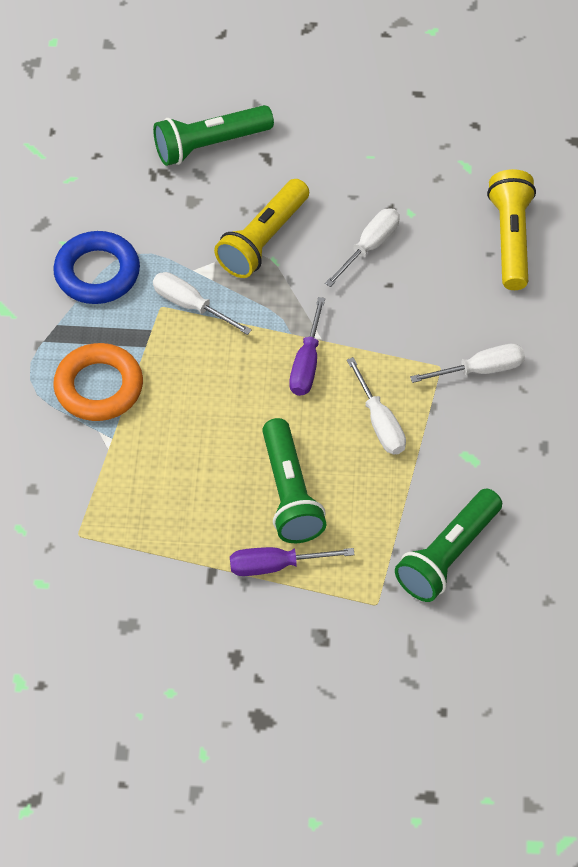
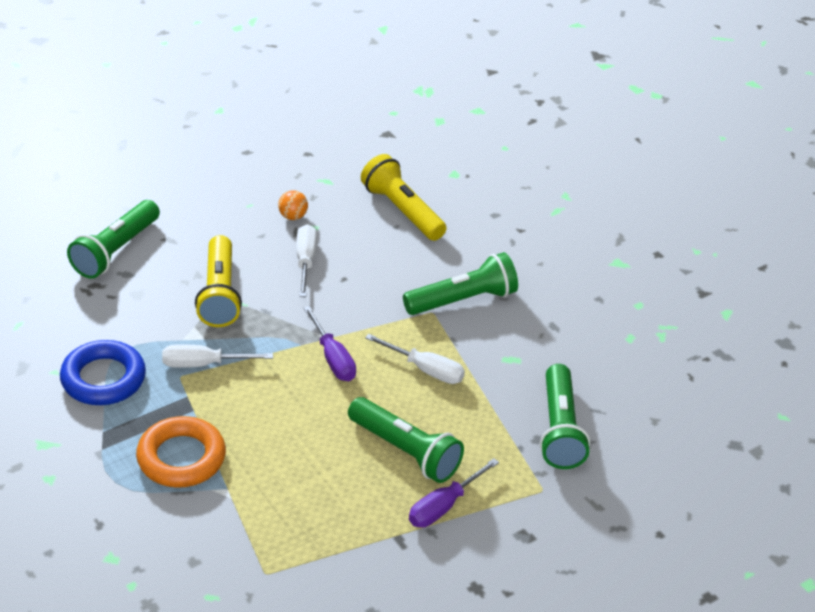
camera: 40 degrees left, 15 degrees down
(400, 190) = (293, 216): none -> orange ball
(480, 370) = (463, 300): white screwdriver -> green flashlight

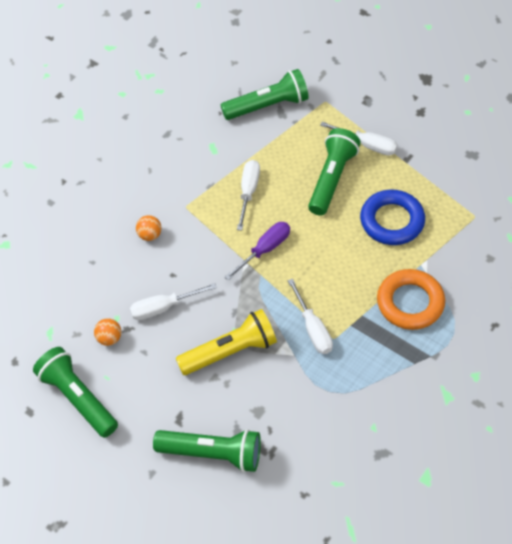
camera: 105 degrees left, 15 degrees up
(103, 379) = (363, 389): blue ring -> blue ring (392, 221)
(402, 211) = (70, 264): yellow flashlight -> none
(407, 275) = (150, 235): none -> orange ball
(443, 506) = (367, 145): purple screwdriver -> white screwdriver
(463, 300) = (163, 192): green flashlight -> green flashlight (78, 398)

